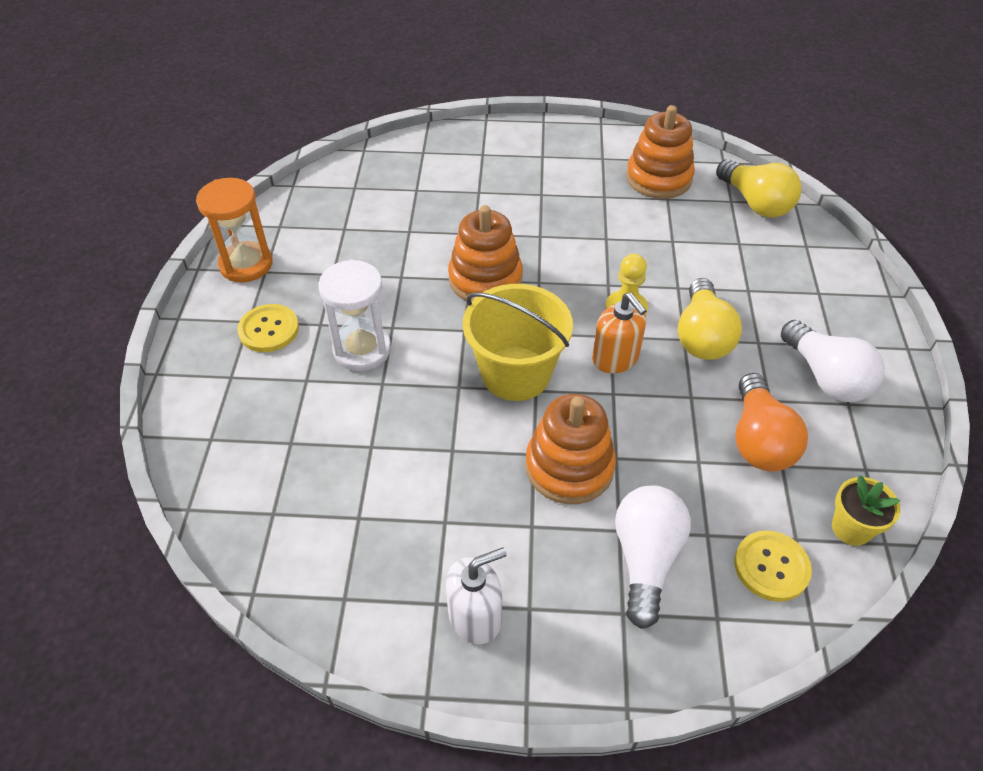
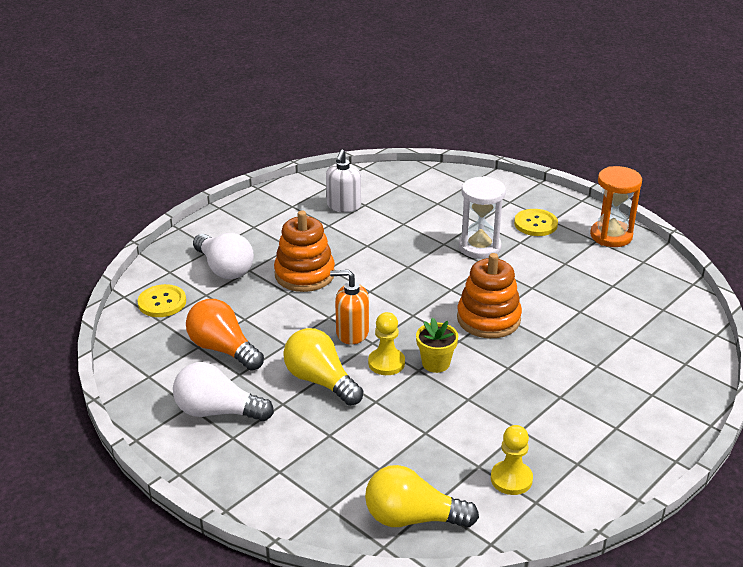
camera: 130 degrees right, 15 degrees down
(475, 616) = (271, 212): white soap dispenser -> white soap dispenser (343, 206)
(516, 373) = (391, 290): yellow bucket -> none
(658, 178) = (511, 479): orange stacking toy -> yellow pawn
(851, 528) = (134, 343): yellow flower pot -> yellow flower pot (436, 363)

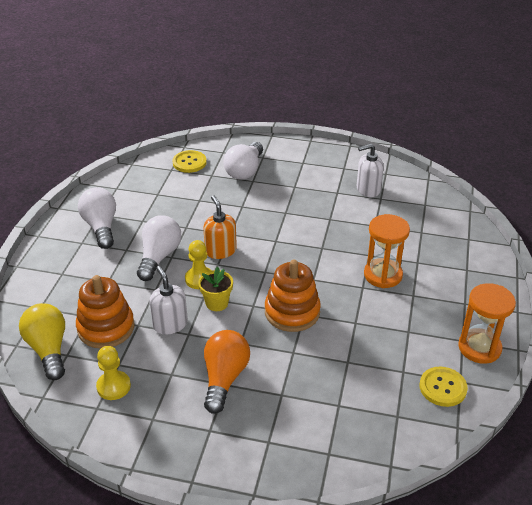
camera: 60 degrees right, 5 degrees up
(223, 349) = (162, 204): orange light bulb -> orange light bulb (224, 378)
(304, 274) = (268, 205): orange stacking toy -> orange stacking toy (106, 328)
(320, 381) = (159, 256): yellow light bulb -> white light bulb
(443, 407) = (170, 324): none -> white soap dispenser
(479, 247) = (383, 275): white hourglass -> orange hourglass
(535, 224) = (449, 295): yellow button -> yellow button (443, 387)

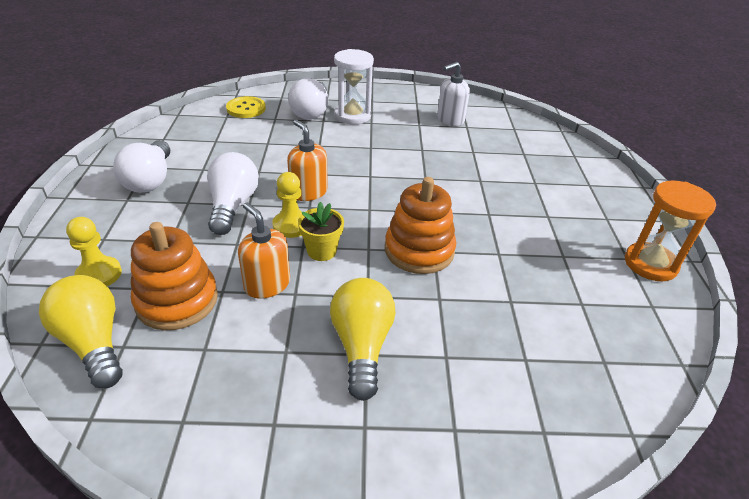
camera: 15 degrees left, 0 degrees up
(101, 227) = (150, 180): white light bulb -> white light bulb turned 150 degrees counterclockwise
(113, 386) = (203, 383): yellow pawn -> yellow pawn (99, 274)
(170, 324) = (267, 284): white soap dispenser -> orange soap dispenser
(224, 378) = (362, 346): orange light bulb -> yellow light bulb
(280, 178) = (352, 116): none -> white hourglass
(383, 275) = (505, 199): orange hourglass -> none
(443, 387) = (637, 316): yellow button -> none

